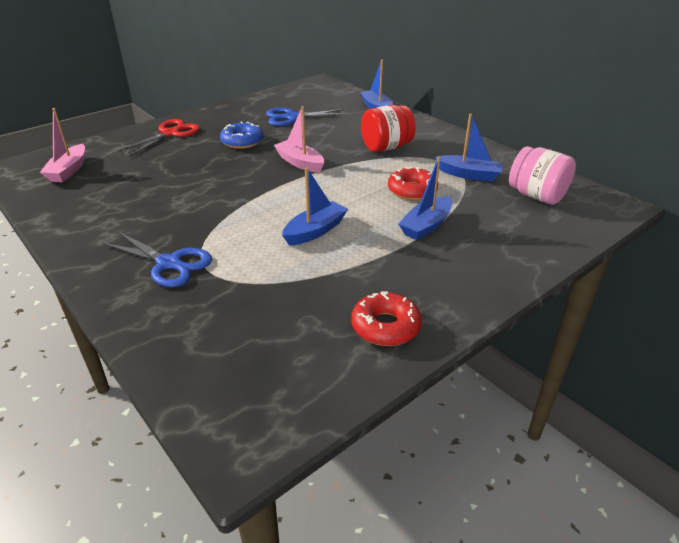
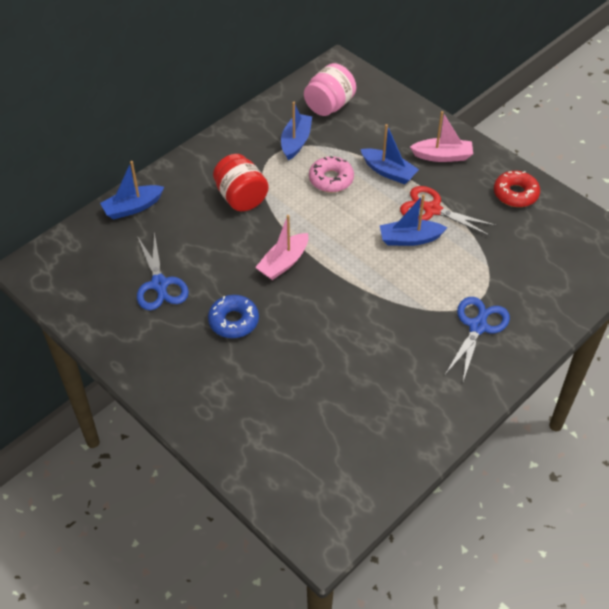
camera: 95 degrees left, 15 degrees up
(68, 170) = (325, 474): pink boat -> pink boat (442, 156)
(170, 134) = (213, 400): red scissors -> red scissors (432, 209)
(315, 231) = (410, 239): blue boat -> blue boat turned 45 degrees counterclockwise
(412, 190) = (331, 179): red donut -> pink donut

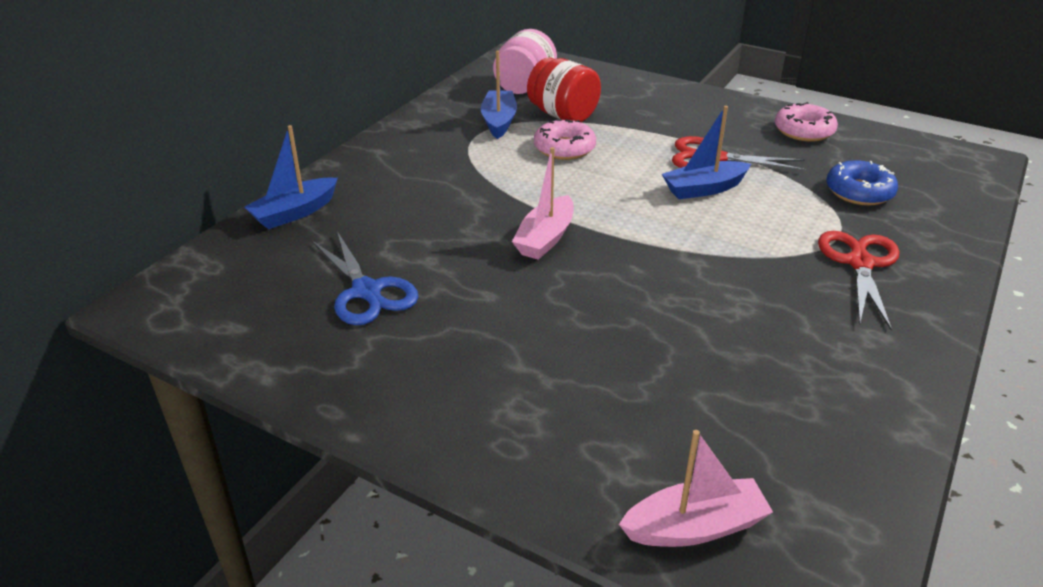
camera: 15 degrees left, 15 degrees down
(233, 321) = (503, 316): blue donut -> blue donut (859, 192)
(241, 197) = (451, 181): red jar -> red jar (563, 115)
(388, 172) = (634, 132): blue boat -> none
(442, 156) = (691, 111): pink boat -> pink boat (695, 527)
(477, 327) = (860, 263): blue scissors -> red scissors
(515, 194) = (804, 131): red donut -> pink donut

